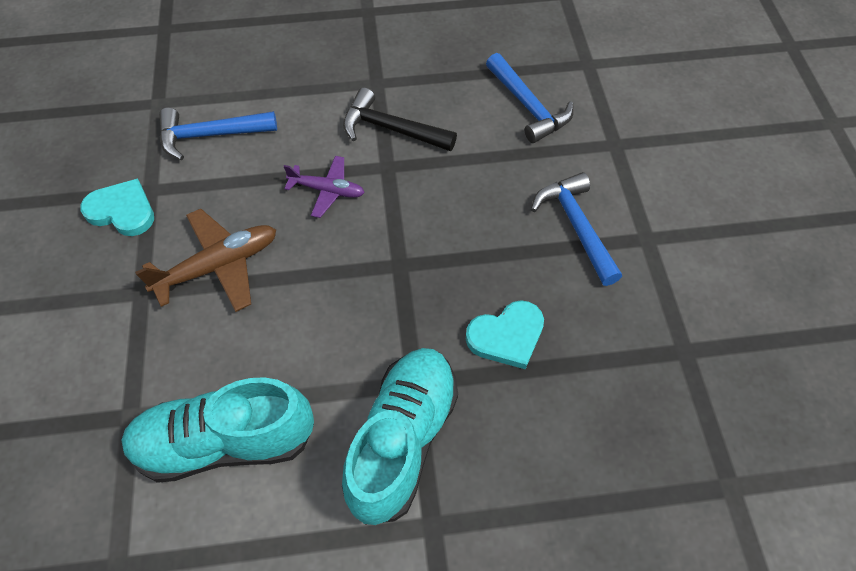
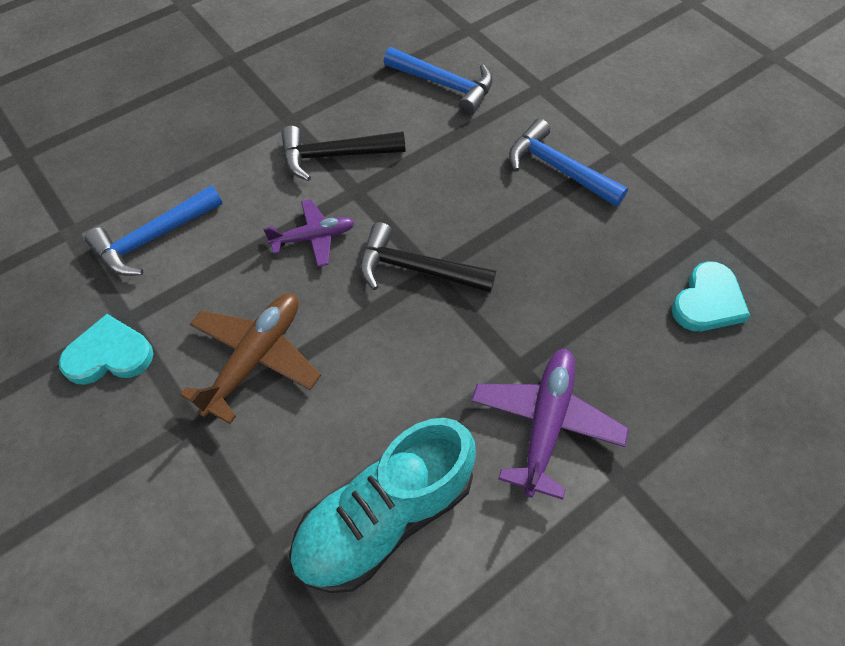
camera: 30 degrees left, 0 degrees up
(389, 256) = (415, 269): none -> black hammer
(402, 440) = (546, 423): turquoise shoe -> purple plane
(507, 336) = (568, 287): turquoise heart -> turquoise heart (707, 301)

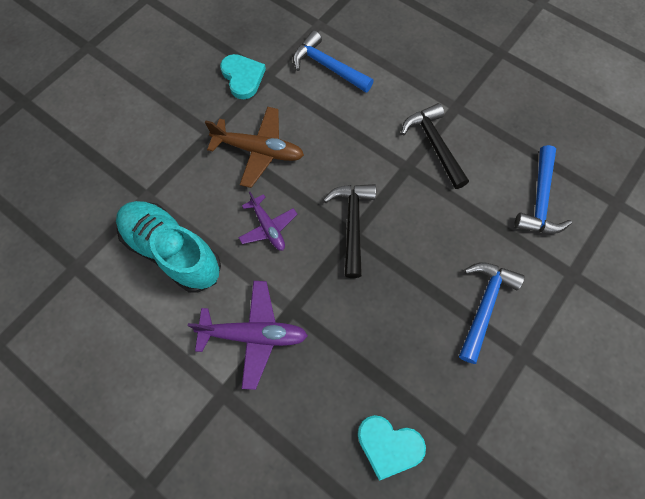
camera: 75 degrees right, 10 degrees up
(314, 238) = (358, 154): purple plane -> purple plane (268, 227)

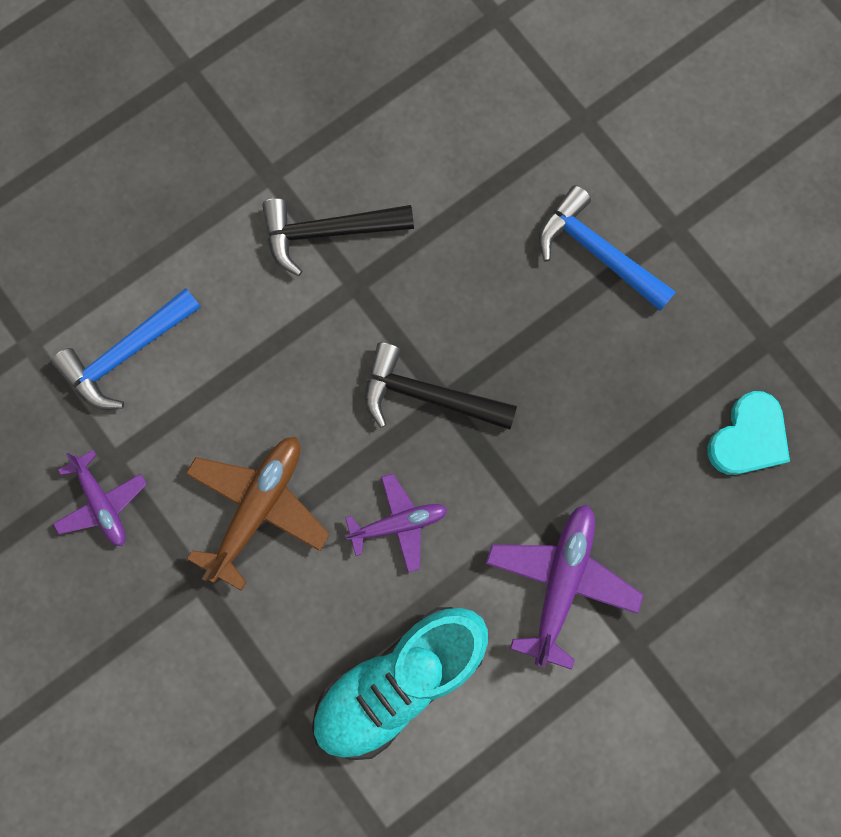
camera: 75 degrees left, 10 degrees up
(243, 77) = (102, 503): turquoise heart -> purple plane
(539, 200) = (463, 117): blue hammer -> none

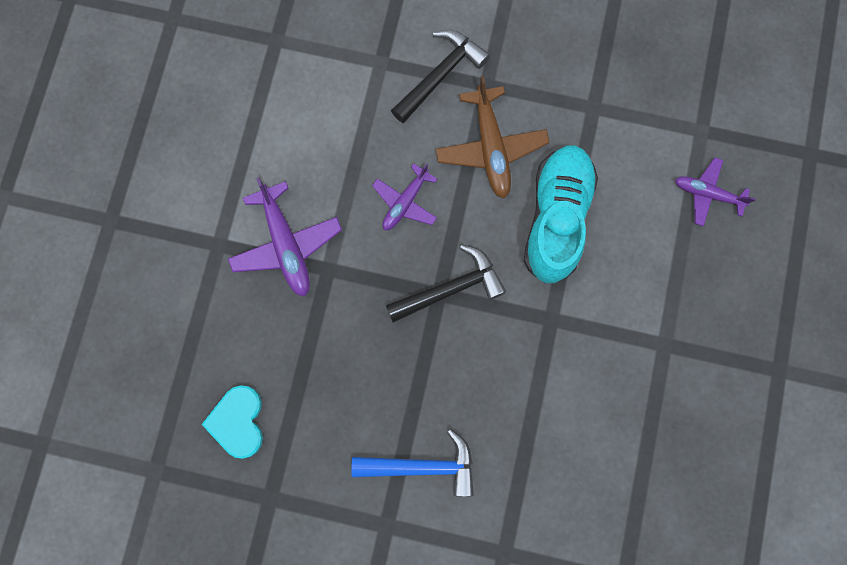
camera: 140 degrees right, 0 degrees up
(102, 503) = (577, 82): purple plane -> purple plane (707, 194)
(126, 354) = (643, 169): blue hammer -> none
(327, 232) = (597, 338): black hammer -> black hammer (441, 75)
(399, 680) = (334, 122): turquoise shoe -> turquoise shoe (556, 218)

